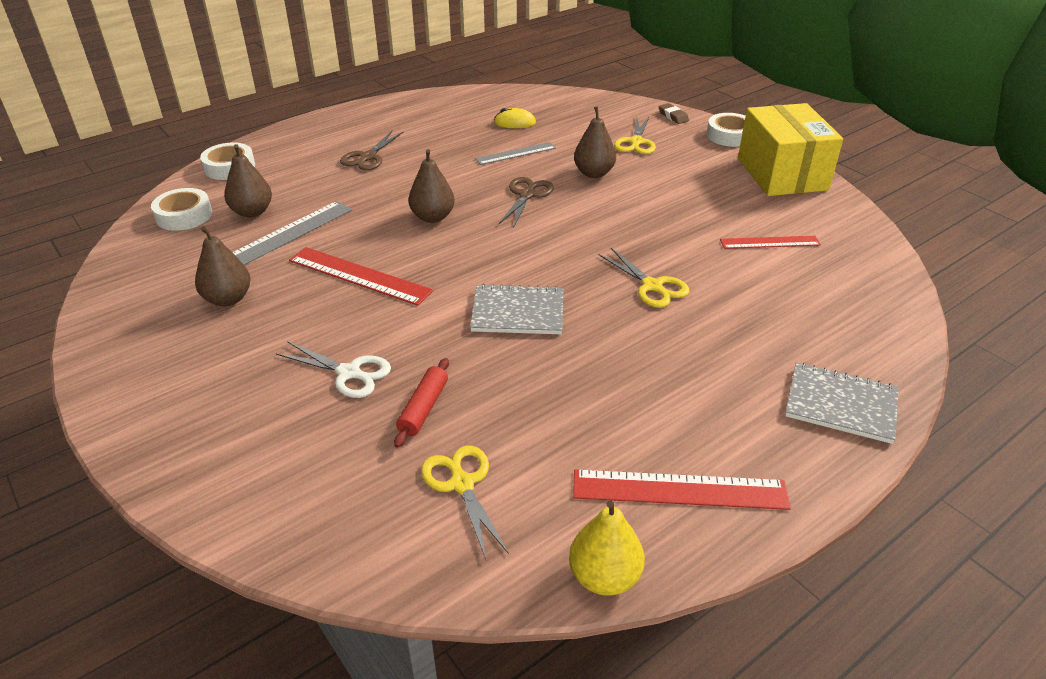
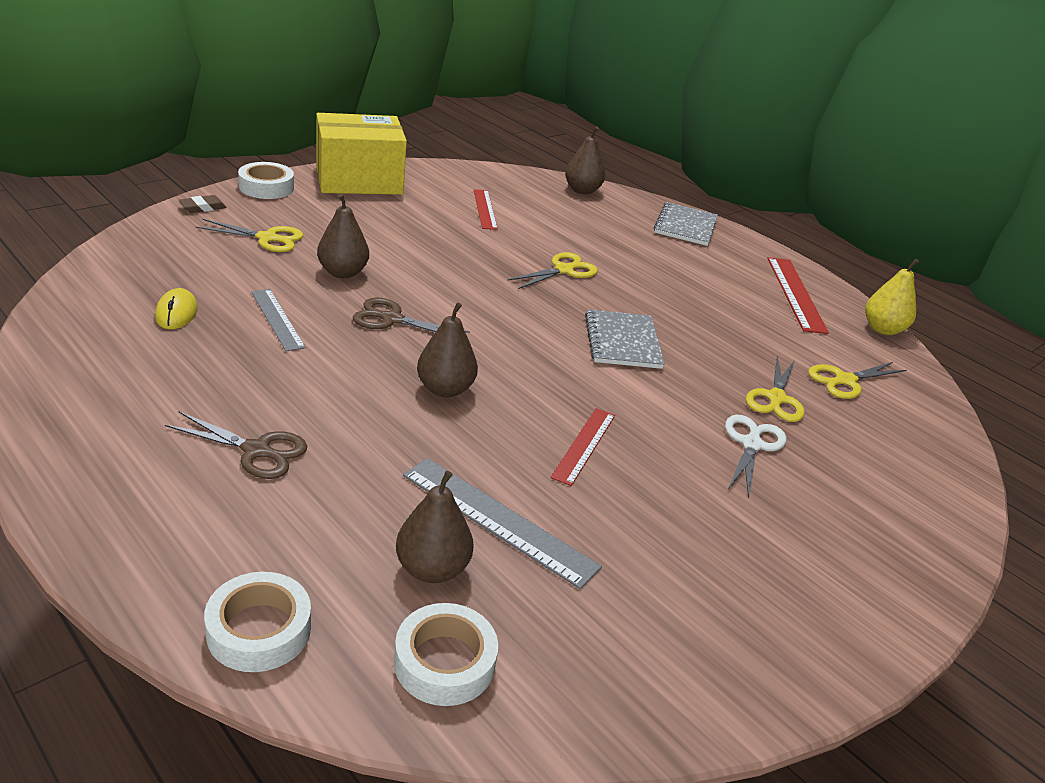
camera: 100 degrees left, 5 degrees down
(228, 299) = (661, 559): brown pear -> brown pear (582, 190)
(359, 275) = (584, 445): red ruler -> red ruler, size x0.65
(424, 408) = (776, 398): red rolling pin -> yellow scissors

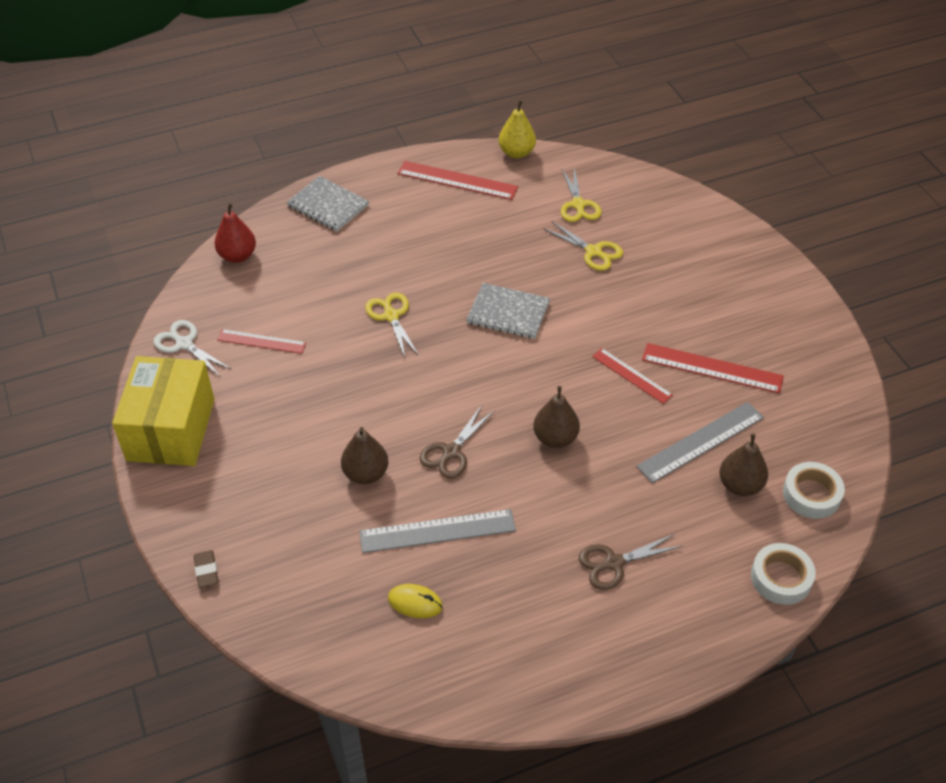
camera: 65 degrees left, 15 degrees up
(256, 450) = (614, 563): brown scissors -> brown scissors turned 150 degrees counterclockwise
(266, 187) = (169, 511): white tape -> none
(267, 238) = (287, 523): yellow scissors -> none
(277, 319) = (437, 531): grey ruler -> grey ruler, size x1.54
(582, 190) = (237, 256): brown pear -> red pear
(646, 524) = (712, 368): none -> red ruler
(751, 444) = (642, 286): white scissors -> white scissors (184, 344)

